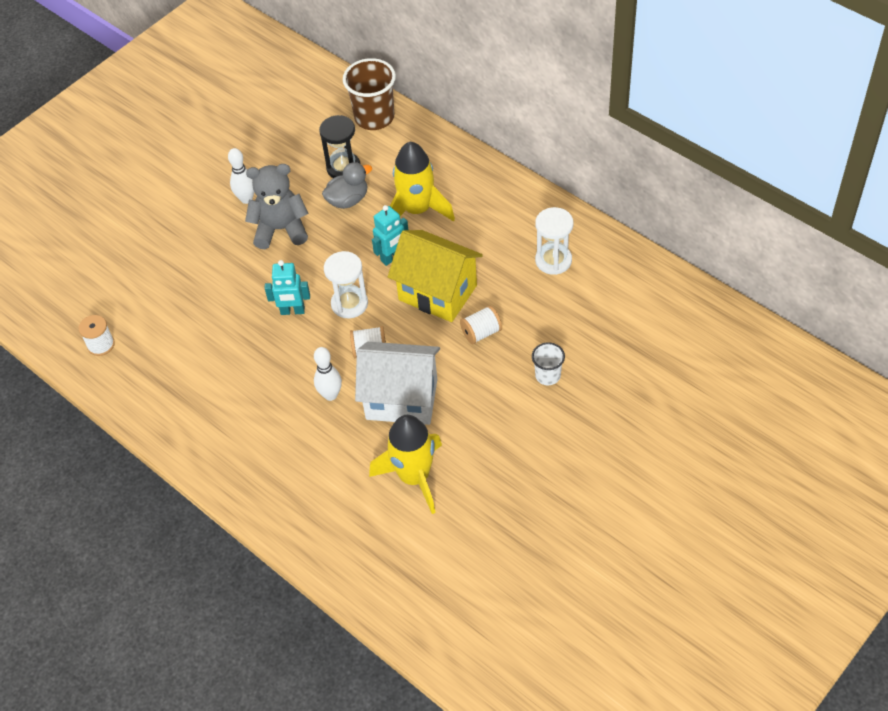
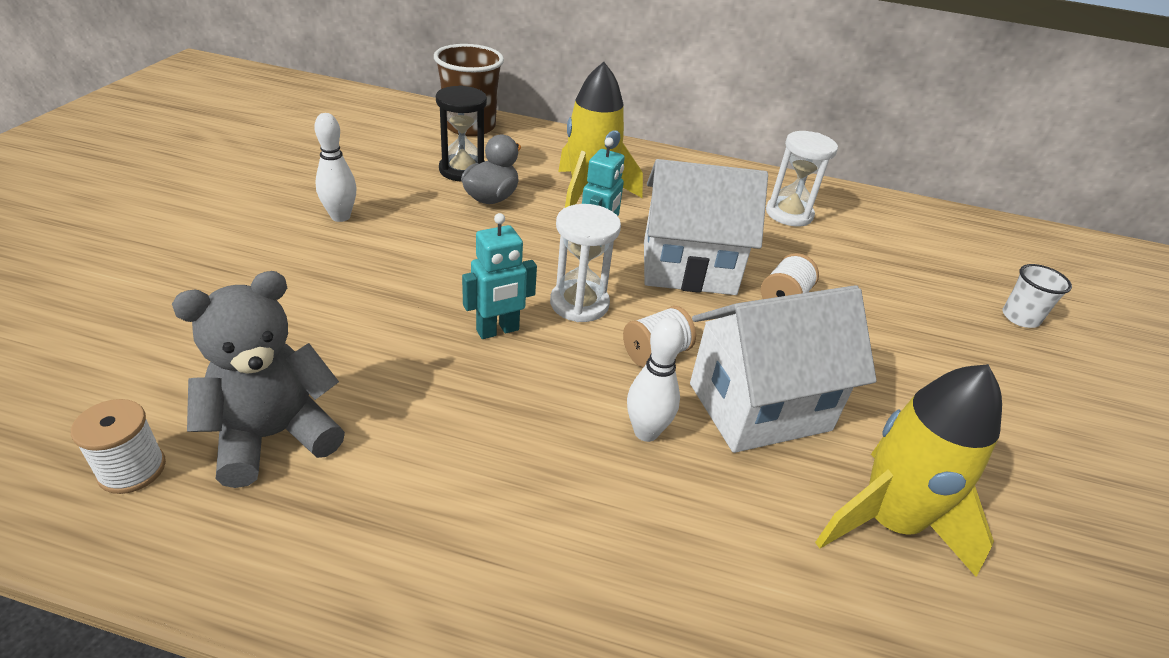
camera: 35 degrees left, 15 degrees down
(281, 229) = (414, 240): grey teddy bear -> grey teddy bear (274, 436)
(437, 293) = (688, 268): yellow house -> white house
(547, 375) = (911, 326): white cup -> white cup (1020, 318)

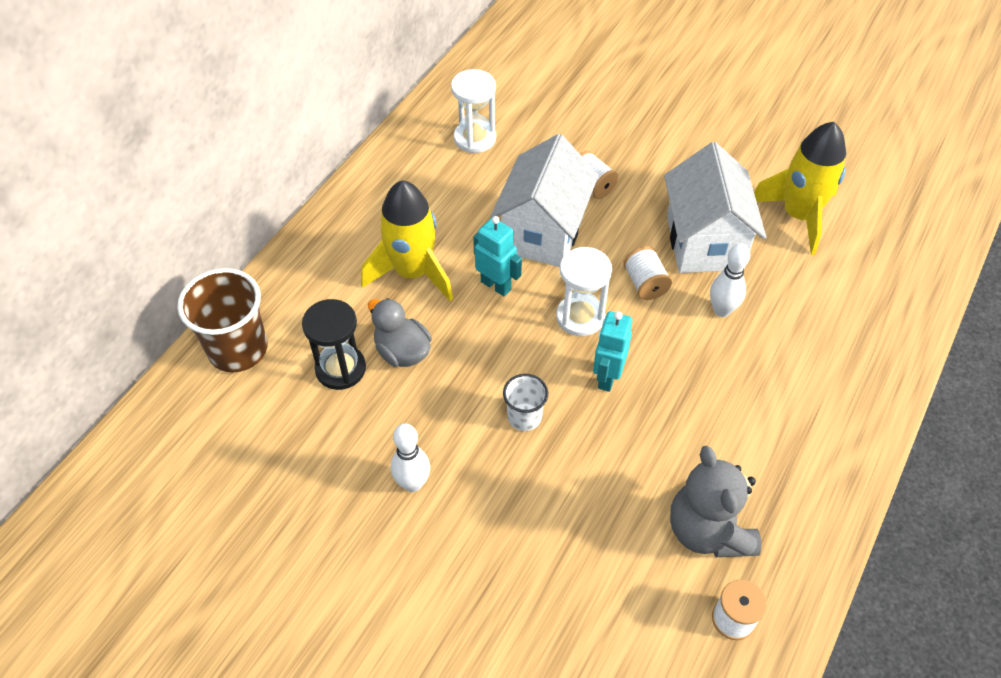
camera: 70 degrees left, 15 degrees up
(498, 330) = (607, 377): turquoise robot -> turquoise robot turned 150 degrees counterclockwise
(1020, 318) = (631, 64): white cup -> white cup (524, 417)

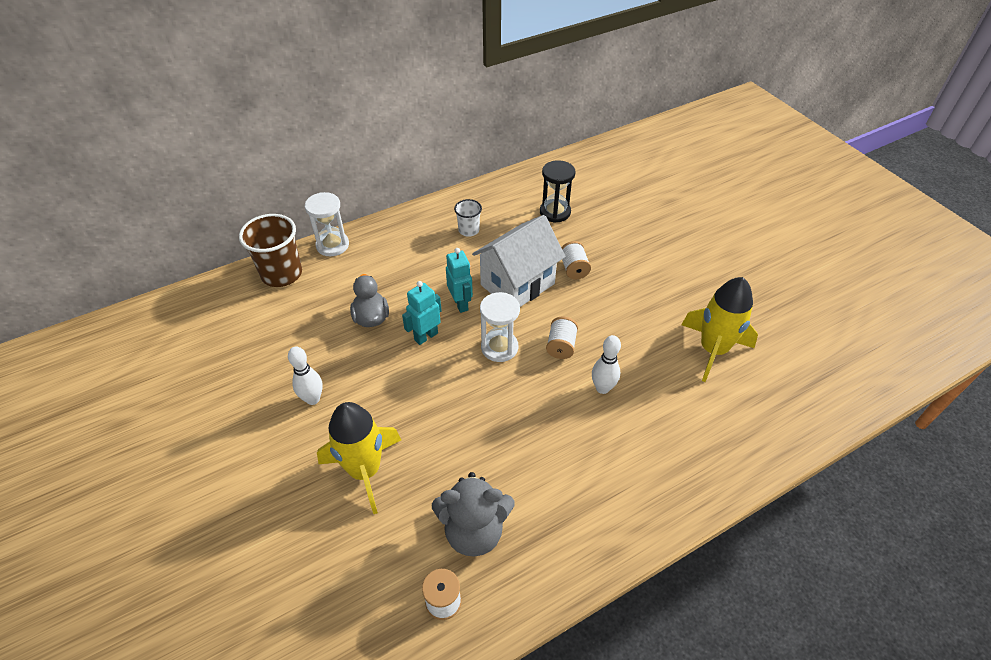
camera: 30 degrees right, 5 degrees down
(340, 369) = (328, 311): black hourglass -> black hourglass (555, 212)
(412, 272) = (416, 274): yellow rocket -> yellow rocket (365, 470)
(475, 138) = (519, 210): white hourglass -> white hourglass (332, 245)
(524, 417) = (412, 393): white cup -> white cup (469, 230)
(607, 377) = (486, 394): turquoise robot -> turquoise robot (426, 336)
(704, 242) = (625, 337): white house -> none
(708, 530) = (474, 531): grey teddy bear -> grey teddy bear turned 105 degrees counterclockwise

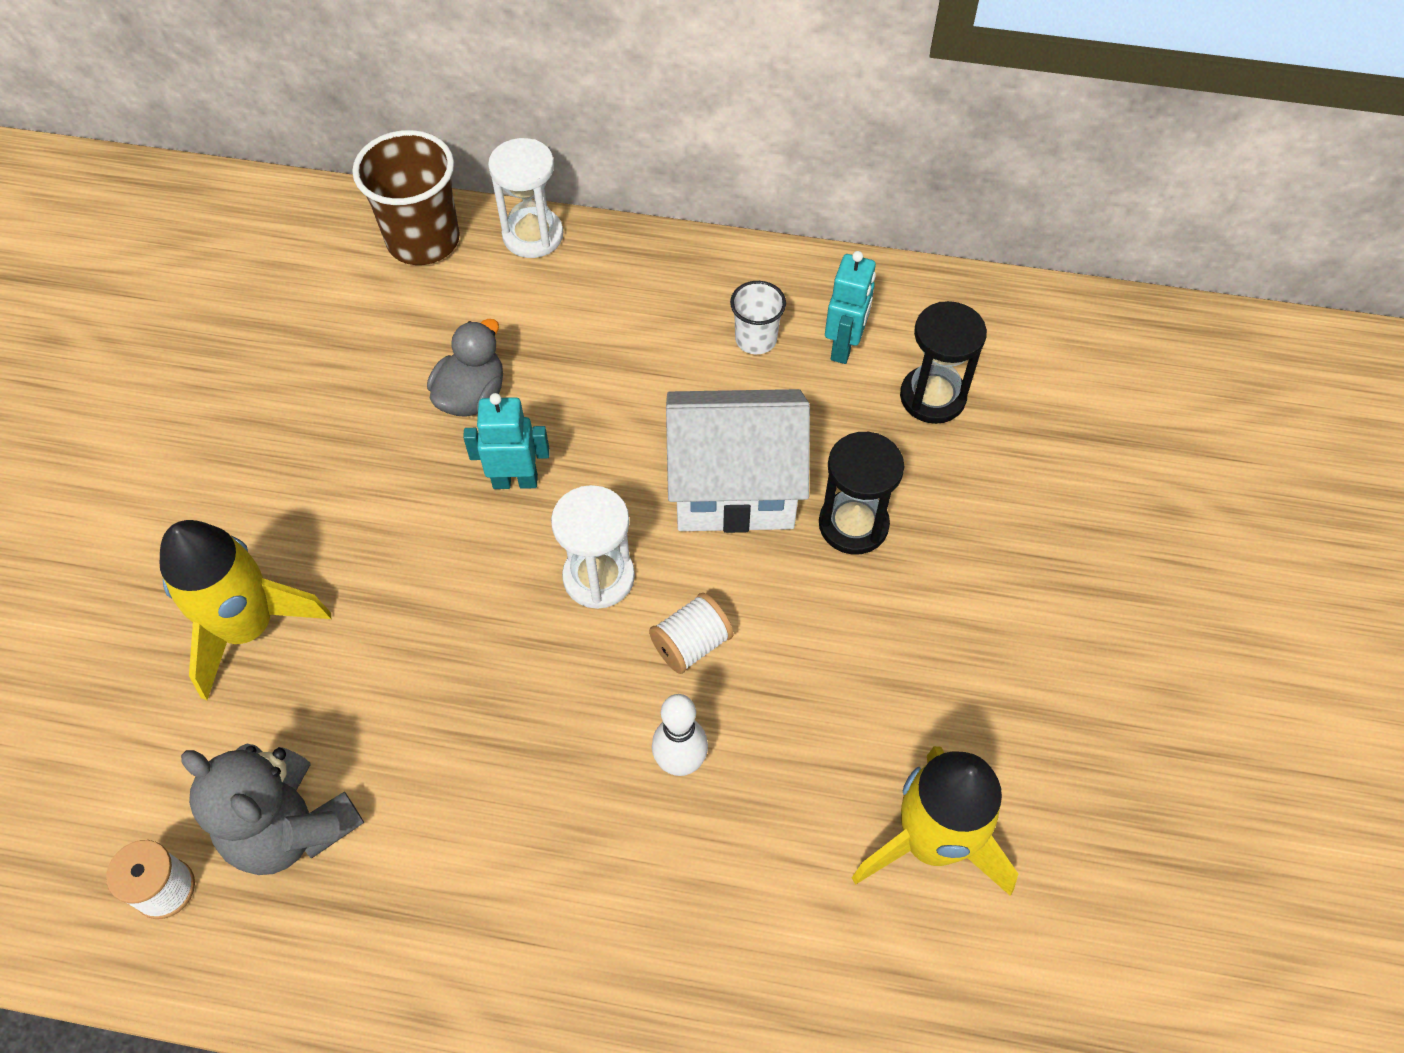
camera: 40 degrees right, 10 degrees up
(313, 399) = (285, 470): white bowling pin -> none
(460, 304) = (616, 462): turquoise robot -> turquoise robot (844, 347)
(574, 269) = (853, 524): white spool -> black hourglass

